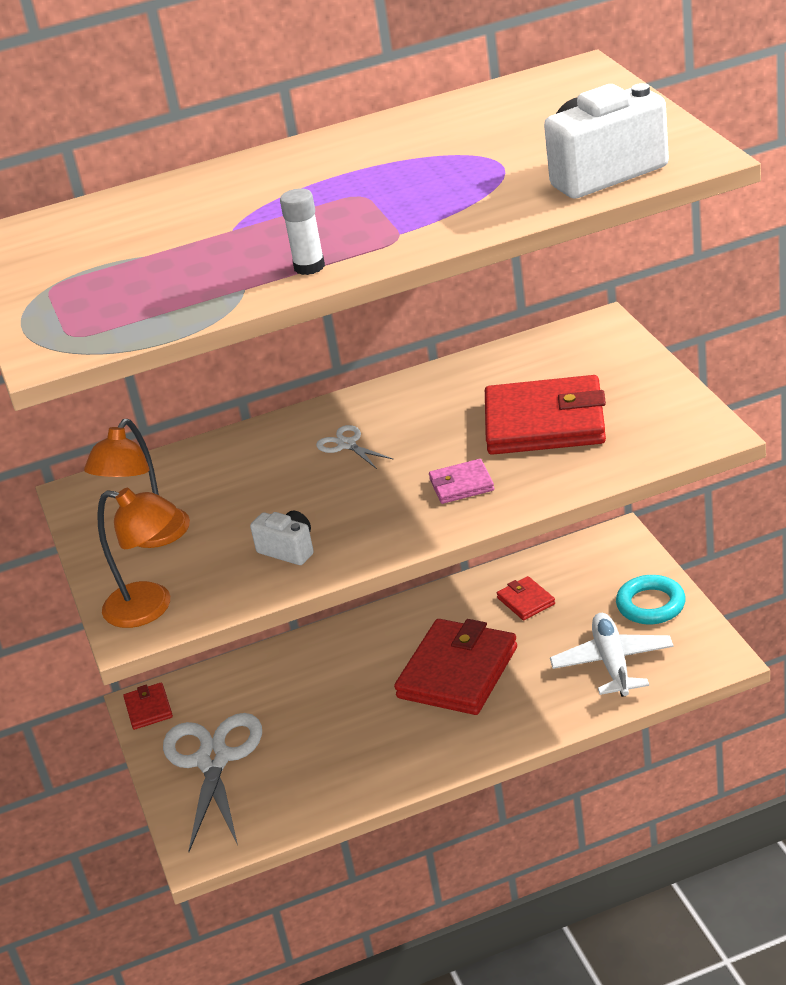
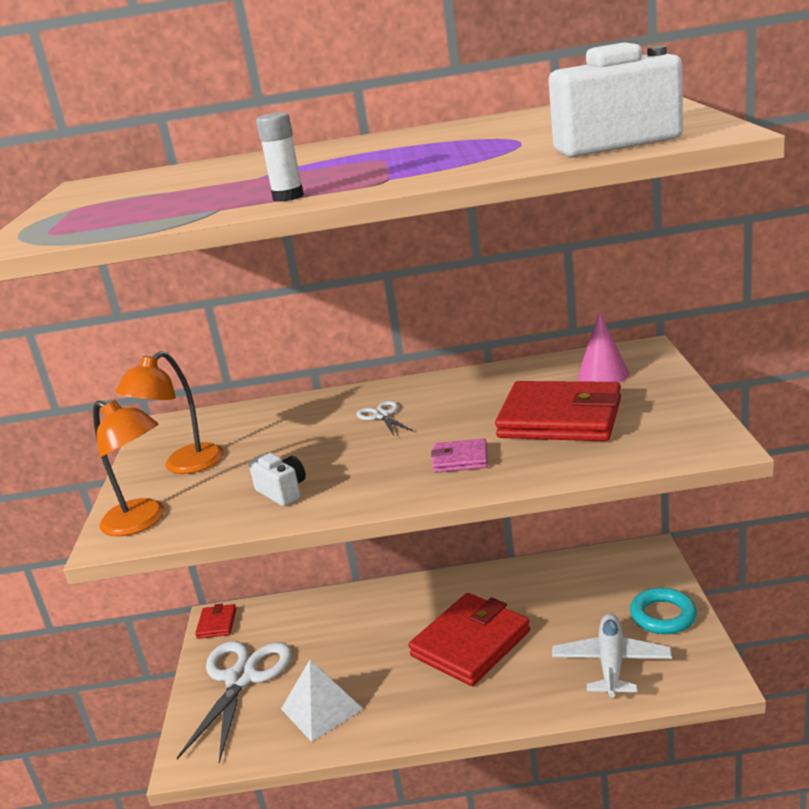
camera: 15 degrees right, 10 degrees down
(323, 770) = (321, 708): none -> white pyramid
(526, 601) = (552, 592): red wallet -> none
(569, 362) = (603, 374): none -> pink cone

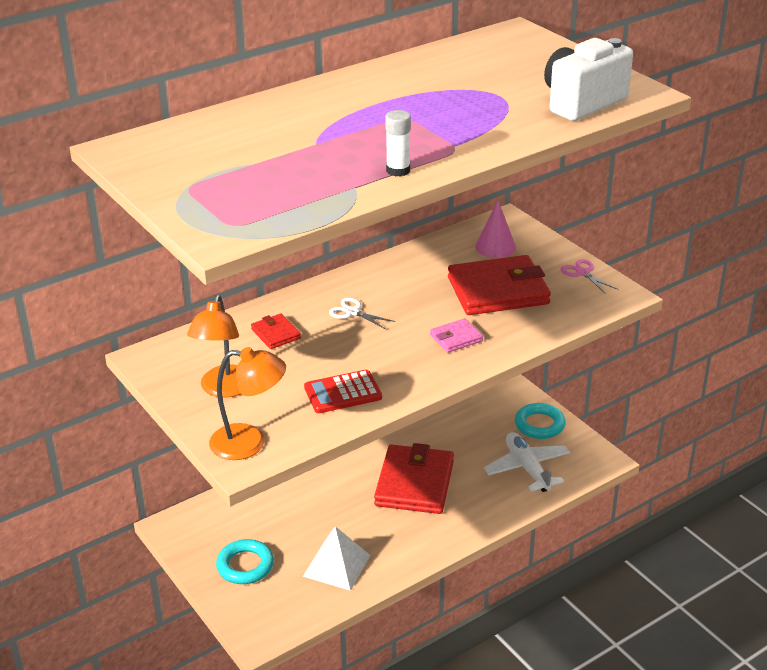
camera: 35 degrees left, 10 degrees up
(217, 624) = (176, 530): red wallet -> red wallet (276, 334)
(241, 679) = (245, 565): white scissors -> turquoise ring
(282, 492) = (343, 393): white camera -> red calculator
(686, 414) = (583, 273): none -> pink scissors

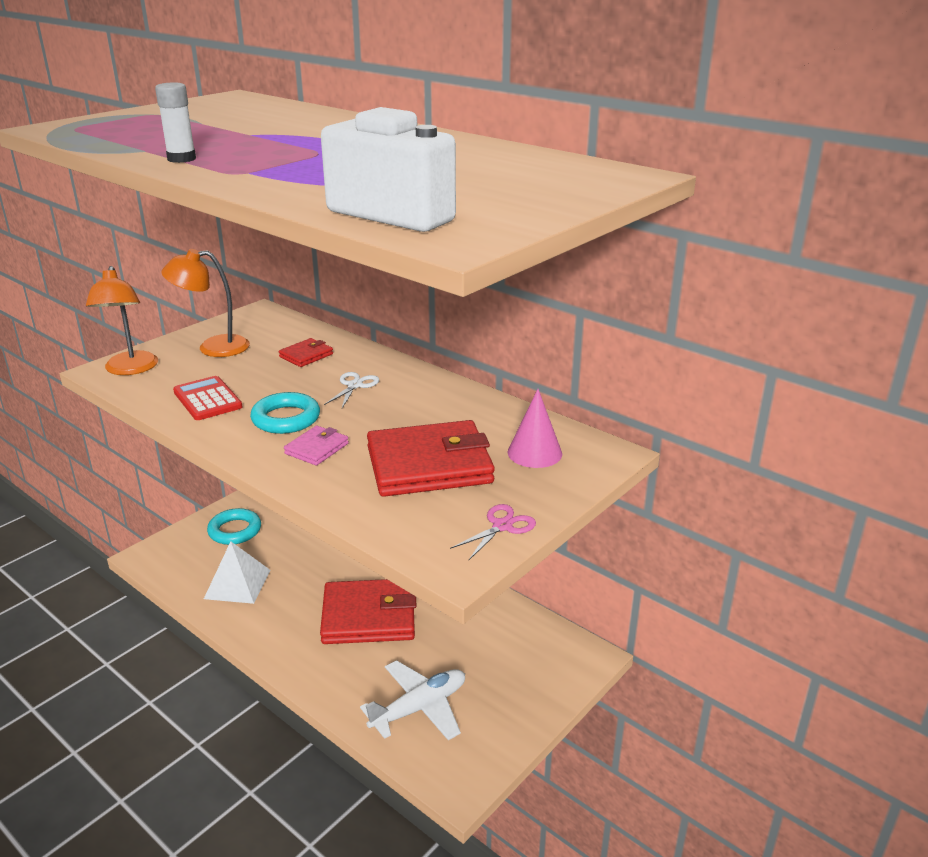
camera: 75 degrees right, 5 degrees down
(456, 338) = (317, 448): pink wallet -> pink wallet turned 75 degrees clockwise
(498, 291) = (429, 465): red wallet -> red wallet turned 75 degrees counterclockwise
(539, 425) = (510, 709): turquoise ring -> turquoise ring (286, 419)

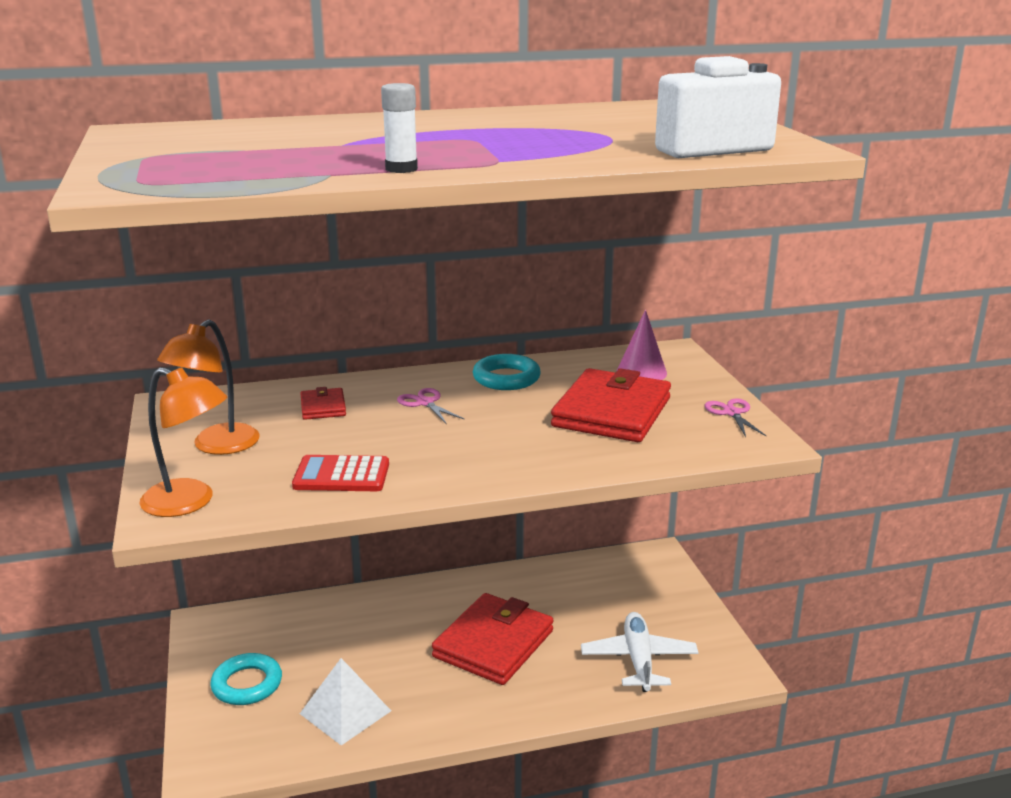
camera: 55 degrees left, 5 degrees down
(286, 419) = (444, 447): turquoise ring -> turquoise ring (506, 378)
(317, 448) = (522, 448): pink wallet -> none
(354, 385) = (425, 403): white scissors -> pink scissors

